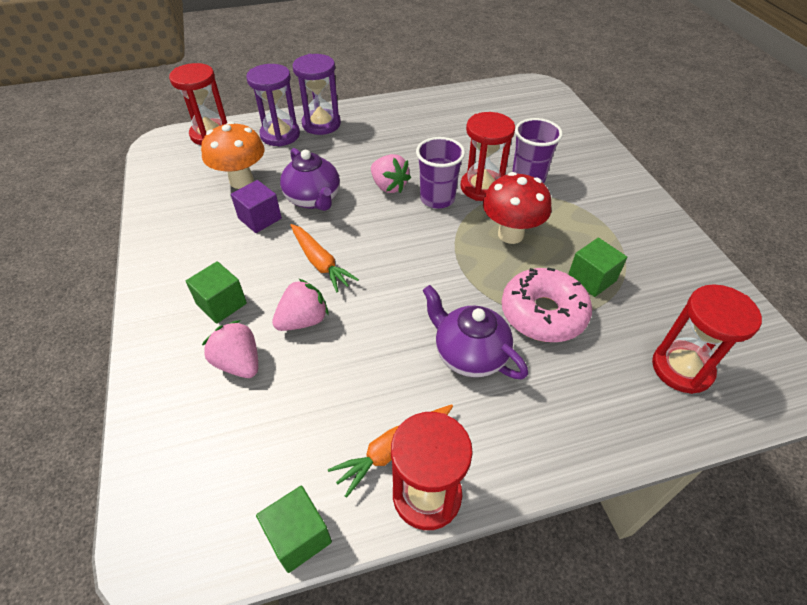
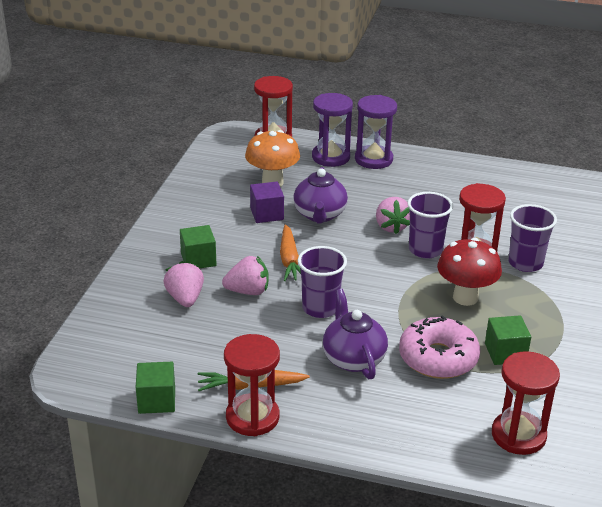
camera: 30 degrees right, 15 degrees down
(392, 307) = (320, 308): none -> purple cup

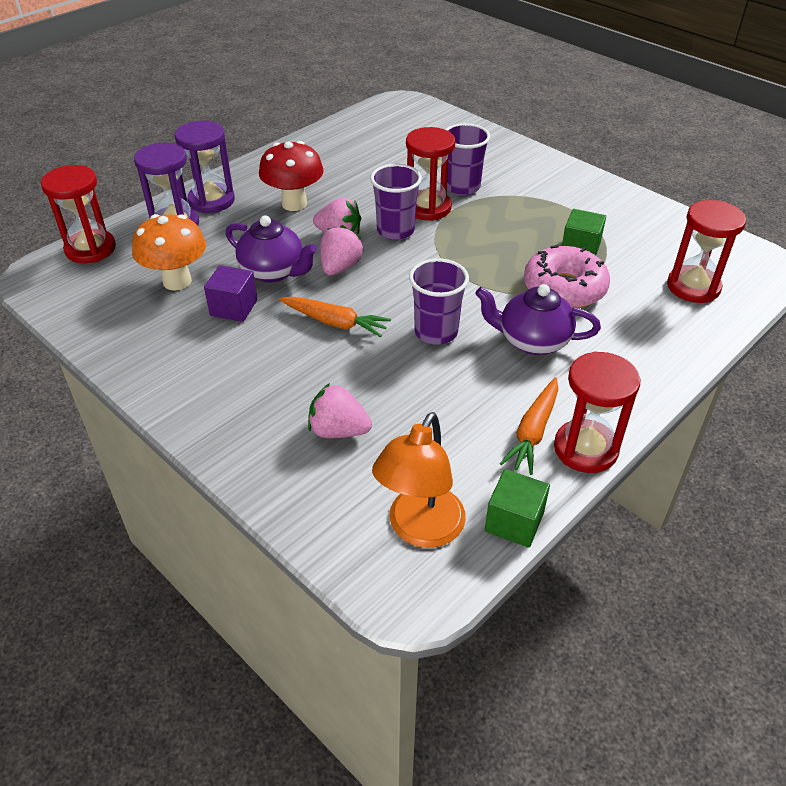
camera: 60 degrees left, 10 degrees up
(123, 361) = (420, 530): none -> orange lamp
(198, 259) = (271, 393): green cube -> none
(248, 291) = (365, 374): pink strawberry -> pink strawberry (340, 267)
(465, 297) = (487, 238): red mushroom -> red mushroom (294, 204)

